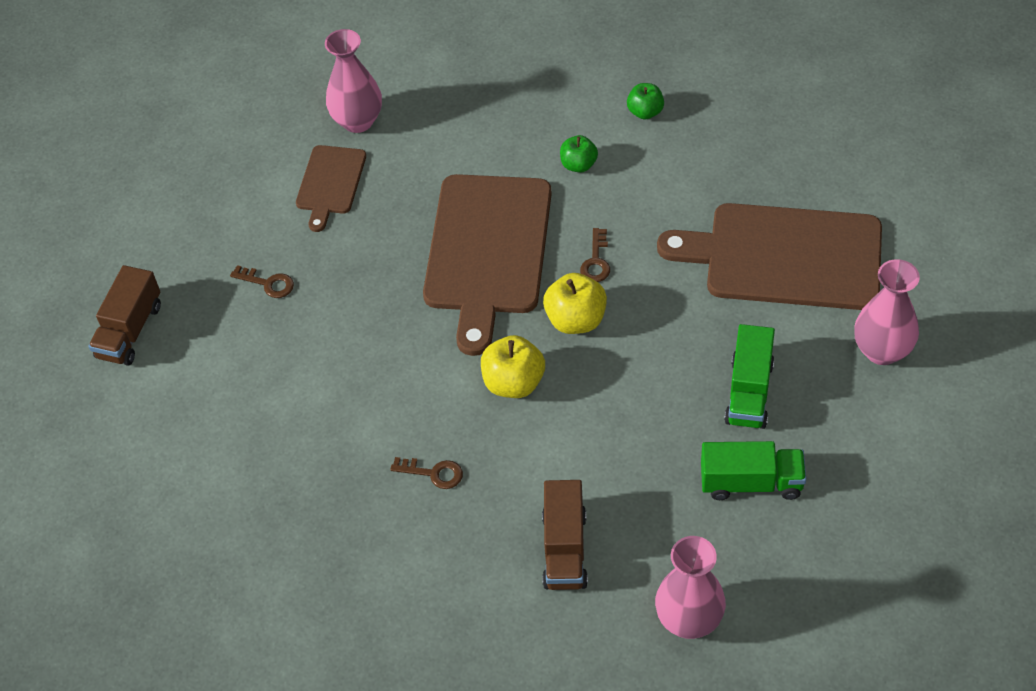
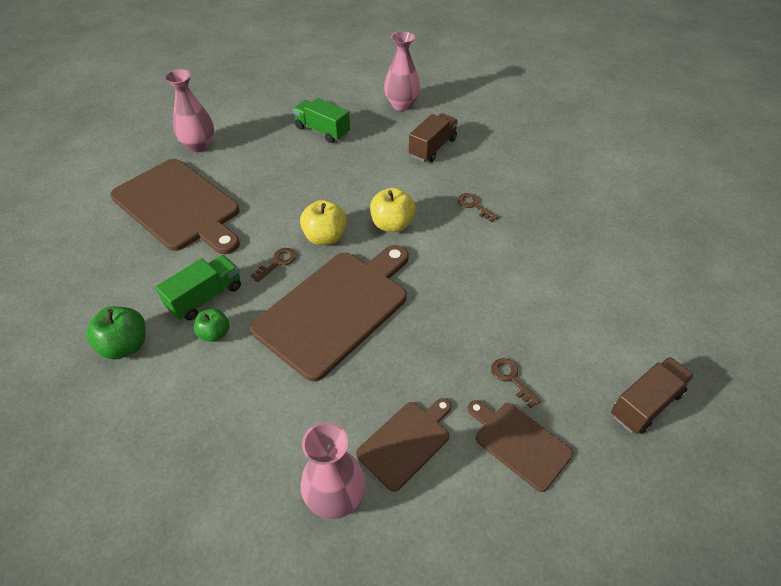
camera: 150 degrees left, 5 degrees down
(233, 235) = (519, 443): none -> brown cutting board
(645, 112) = (125, 346): green apple -> green apple, size x1.55
(749, 392) = (279, 161): green truck -> green truck (205, 297)

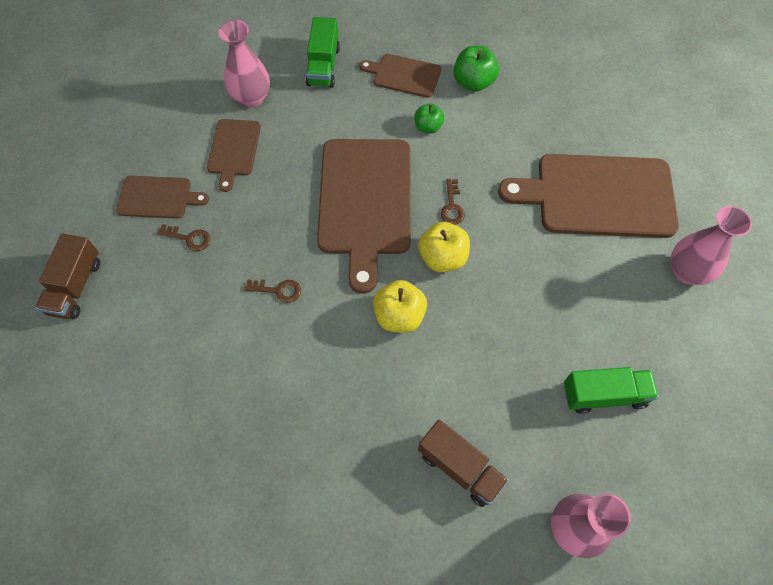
camera: 140 degrees right, 15 degrees up
(167, 401) = (404, 75): none -> brown cutting board
(205, 297) = (468, 144): green truck -> green truck (323, 66)
(432, 148) = (460, 467): brown truck -> brown truck turned 45 degrees counterclockwise
(474, 206) = (341, 403): brown key -> brown key (278, 290)

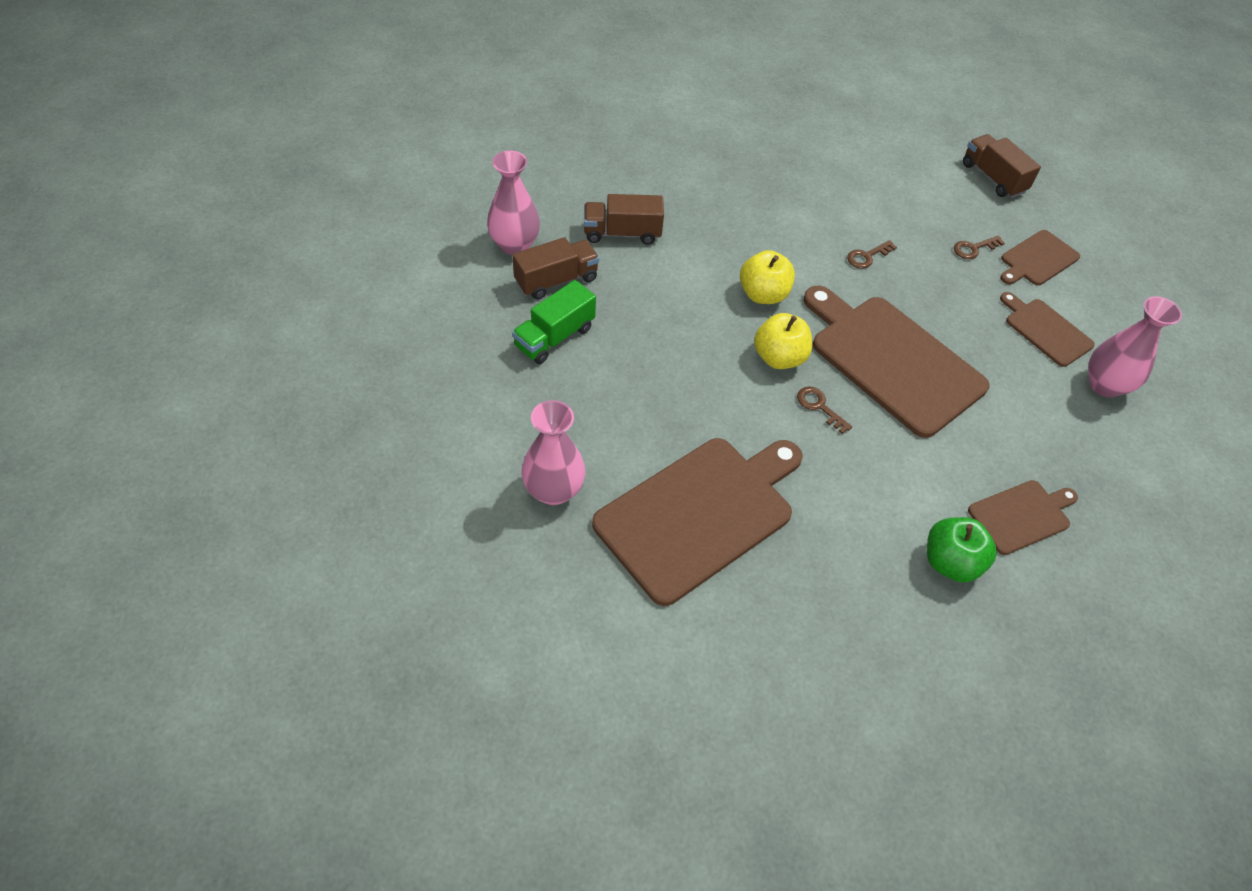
camera: 135 degrees right, 10 degrees down
(323, 66) = (1101, 466): green truck -> none
(428, 127) = (929, 472): green apple -> none
(562, 454) = (556, 280): none -> brown truck

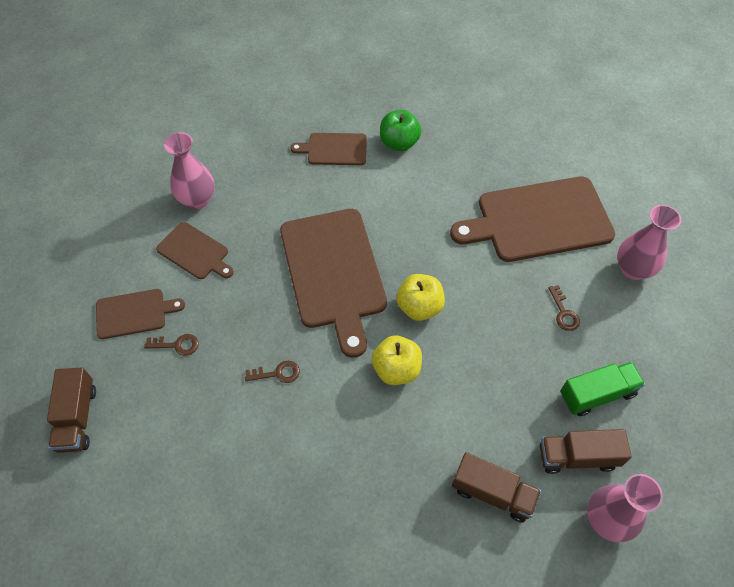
camera: 150 degrees left, 5 degrees up
(819, 407) = (414, 258): brown key -> brown key (563, 312)
(1045, 330) = (195, 252): brown cutting board -> brown cutting board turned 45 degrees counterclockwise

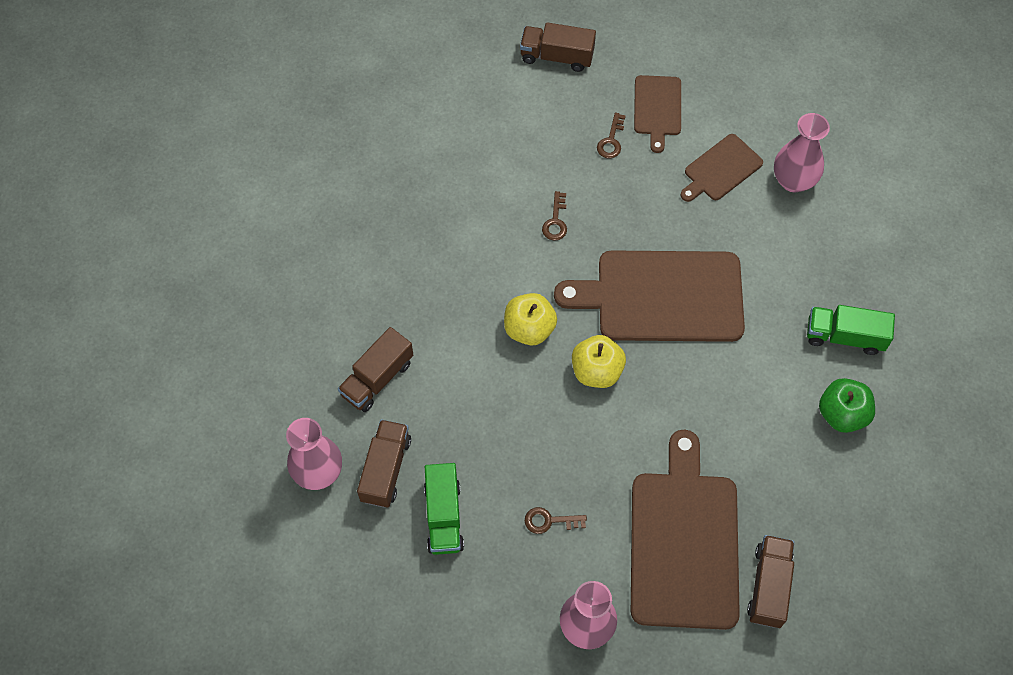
camera: 105 degrees right, 5 degrees up
(334, 149) = (844, 336): brown cutting board -> green truck
(547, 166) = (768, 586): none -> brown truck

